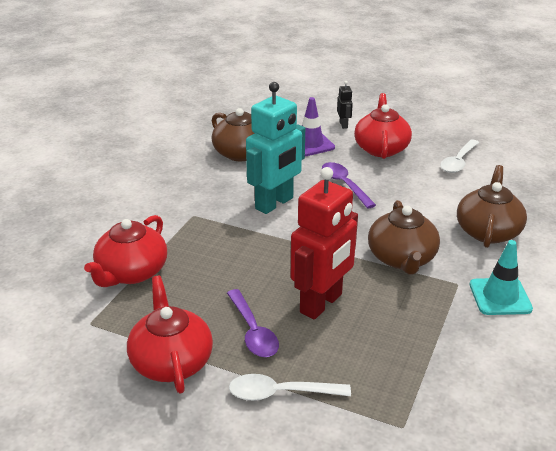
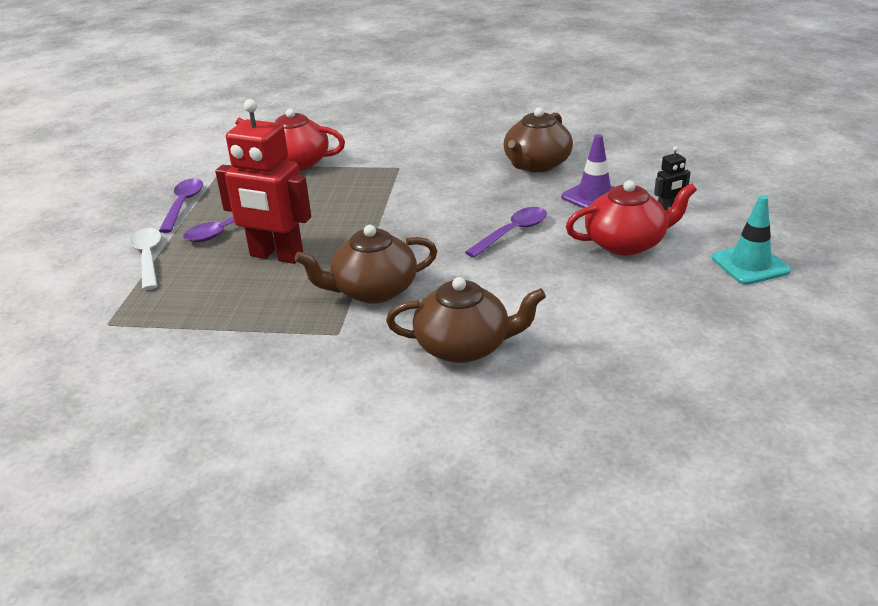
camera: 75 degrees right, 0 degrees up
(171, 361) = (183, 205): red teapot -> purple spoon
(274, 203) = (444, 201): turquoise robot -> none
(458, 162) = (640, 306): white spoon -> none
(500, 297) = (321, 366): turquoise traffic cone -> turquoise traffic cone (750, 264)

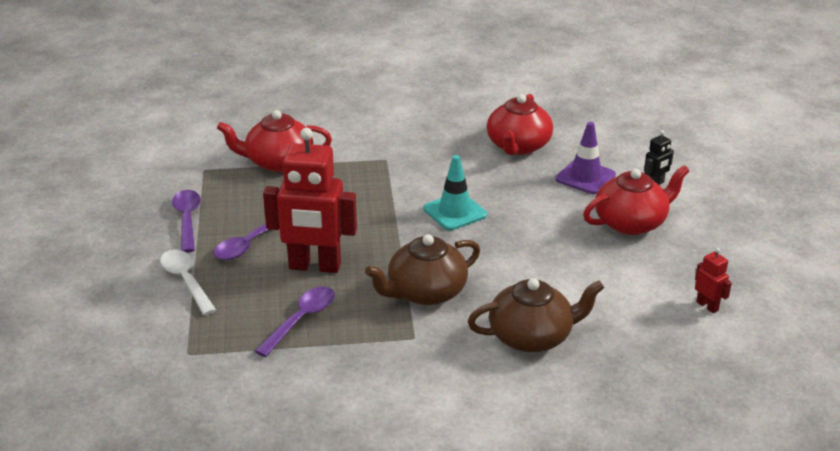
camera: 15 degrees left, 0 degrees up
(512, 232) = (526, 221): purple spoon -> purple spoon (301, 320)
(536, 164) = (518, 146): brown teapot -> red teapot
(680, 336) = (707, 306): none -> red robot
(750, 264) = (742, 233): turquoise traffic cone -> turquoise traffic cone (455, 212)

